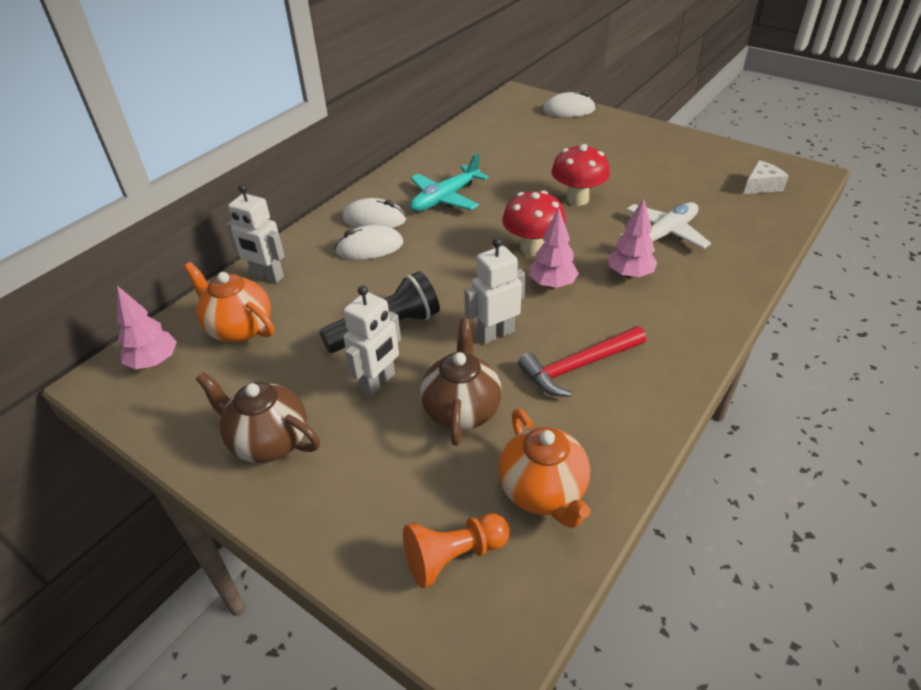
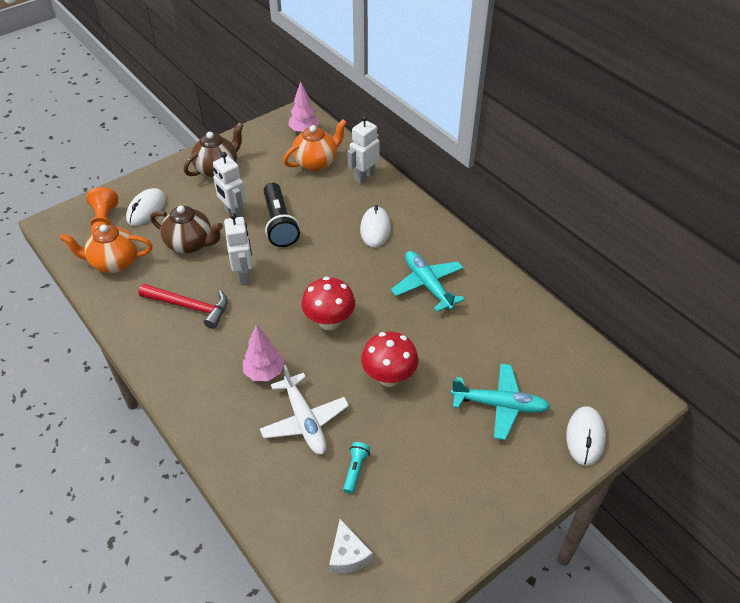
camera: 105 degrees right, 5 degrees up
(374, 219) = (413, 237): white mouse -> white mouse (146, 209)
(552, 284) = (278, 320): pink tree -> none
(566, 144) = (500, 405): none -> turquoise plane
(578, 366) = (190, 307): red hammer -> red hammer turned 120 degrees clockwise
(687, 197) = (355, 470): none -> turquoise flashlight

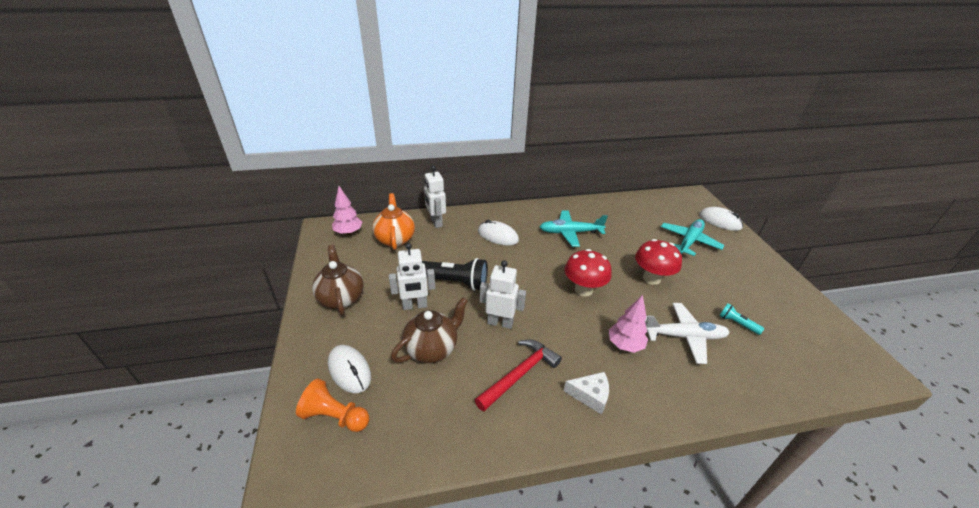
camera: 65 degrees left, 10 degrees down
(114, 263) = (412, 424): orange teapot -> none
(348, 555) = (816, 353): white cheese -> white cheese (590, 395)

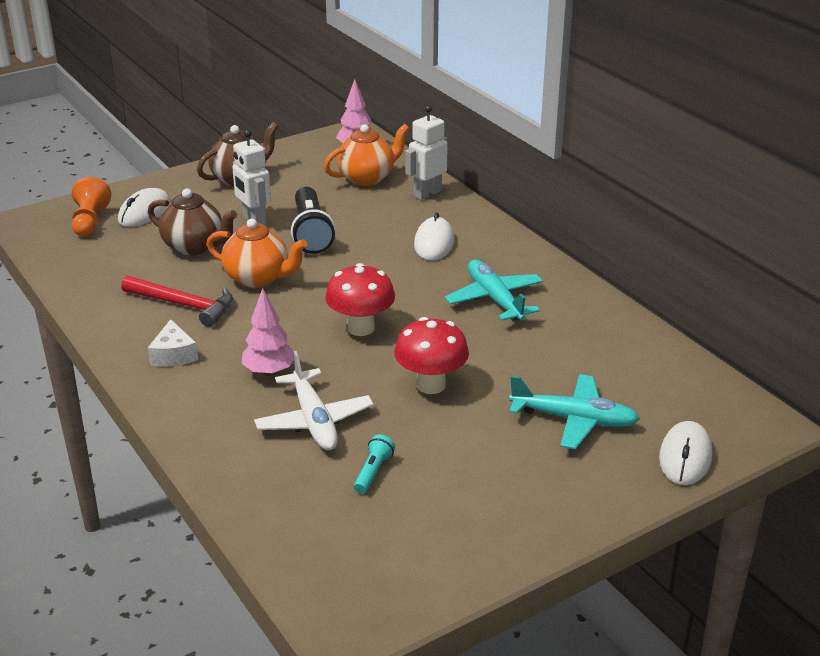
camera: 70 degrees right, 5 degrees down
(500, 323) = (258, 278): white robot -> orange teapot

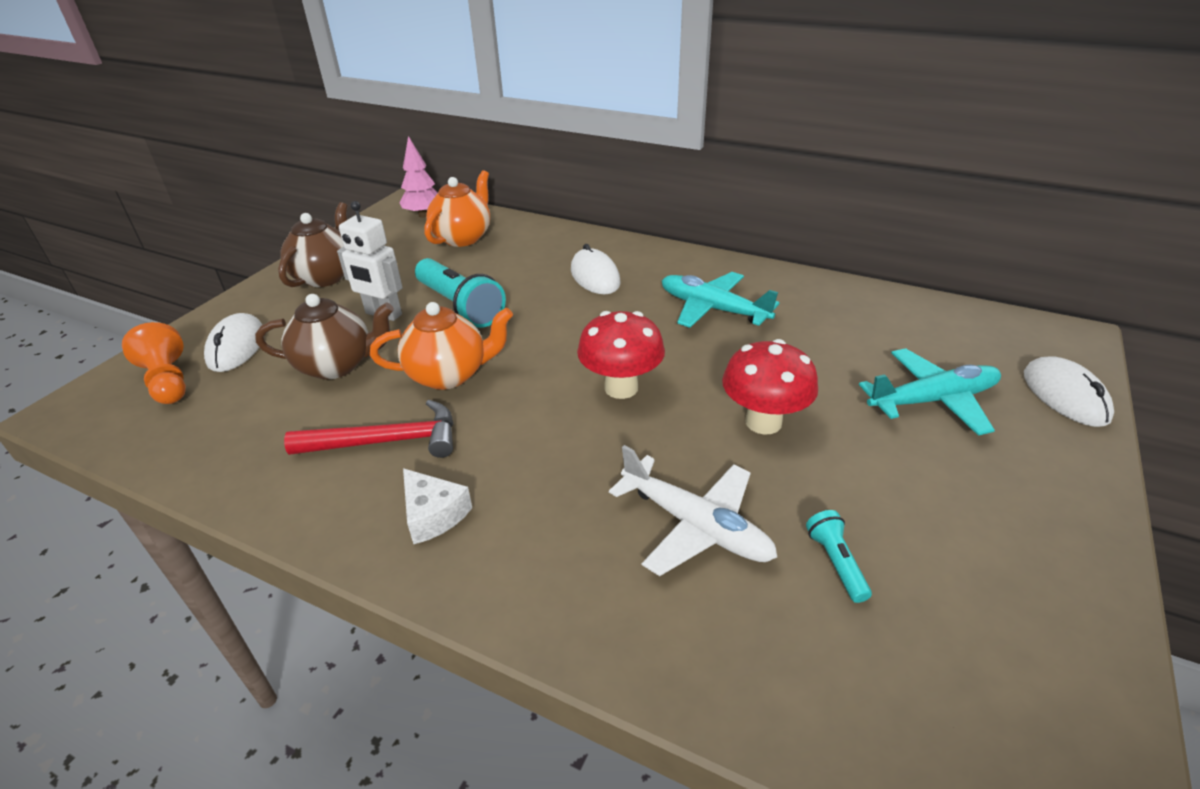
camera: 30 degrees left, 5 degrees up
(269, 372) = (576, 484): pink tree -> none
(311, 233) = (460, 306): black flashlight -> turquoise flashlight
(427, 194) = (537, 235): white robot -> none

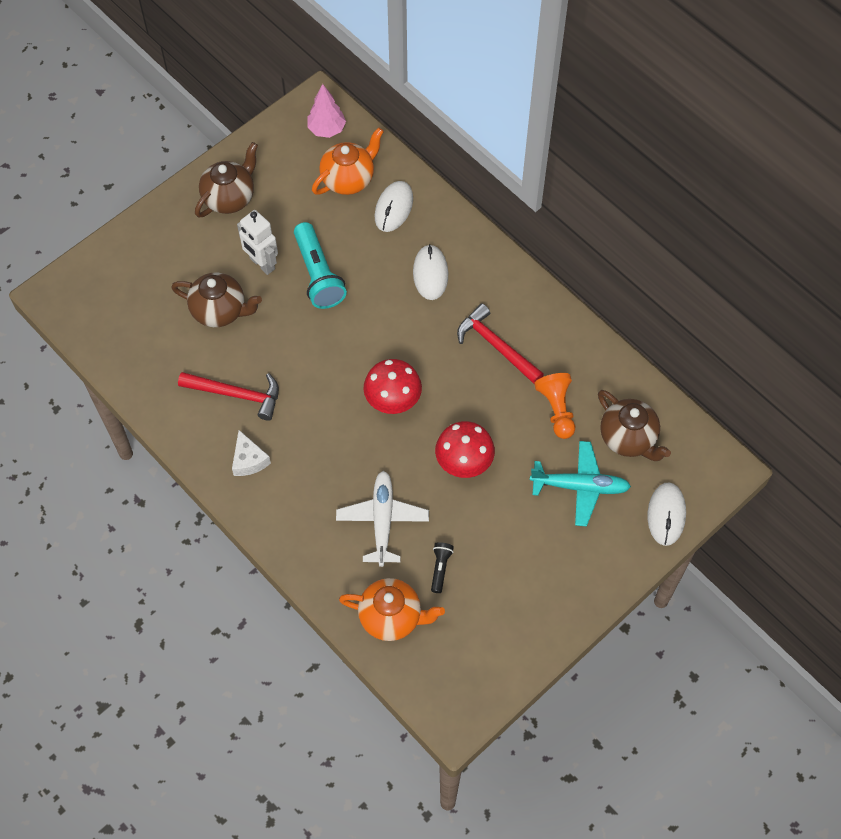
camera: 20 degrees right, 25 degrees up
(168, 381) = (112, 287): orange pawn -> orange pawn (556, 409)
(236, 347) = (157, 265): white mouse -> white mouse (394, 208)
(449, 375) = (289, 348): orange teapot -> orange teapot (391, 617)
(696, 526) = (382, 520): white plane -> white plane turned 150 degrees counterclockwise
(712, 309) = (496, 346): turquoise plane -> red hammer
(835, 562) = (440, 568): turquoise flashlight -> black flashlight
(937, 341) = (628, 438): none -> brown teapot

